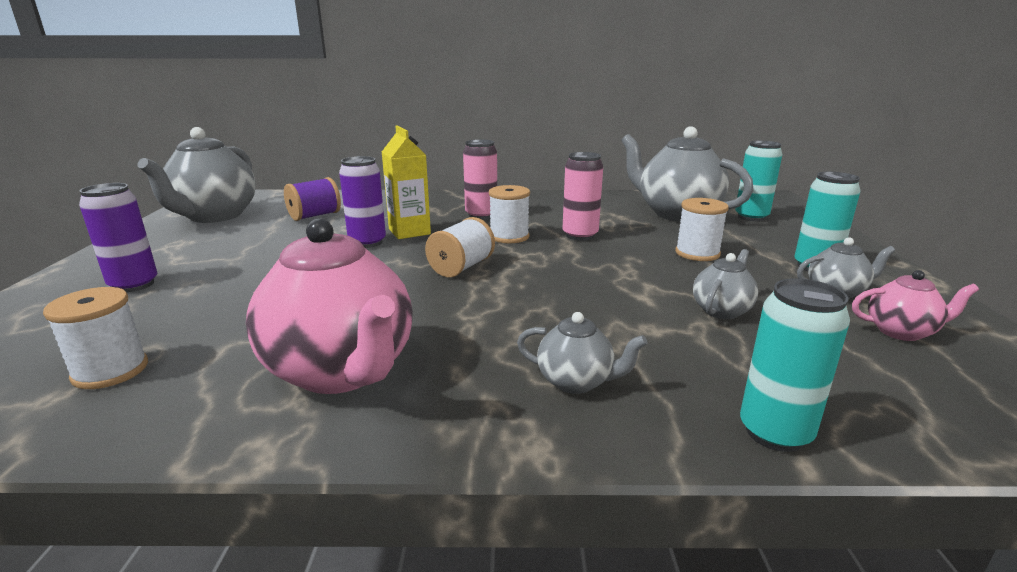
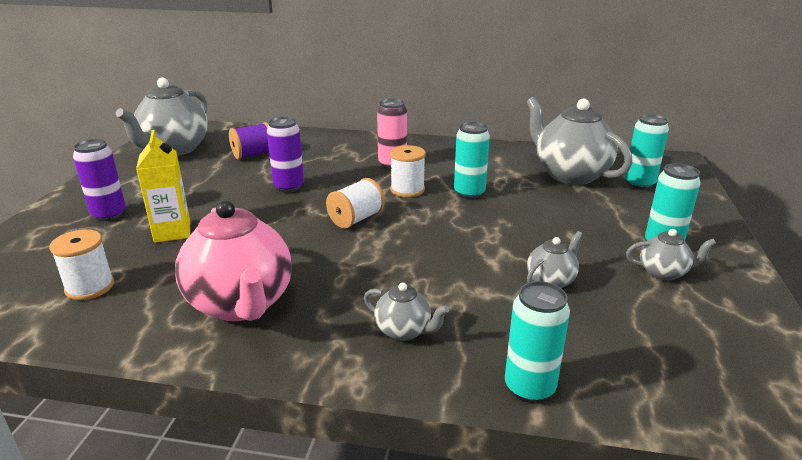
camera: 10 degrees right, 5 degrees up
(409, 232) = (326, 178): yellow carton -> yellow carton (172, 232)
(580, 235) = (469, 193): pink can -> turquoise can
(697, 253) = (563, 221): white spool -> none
(901, 332) = (692, 316): pink teapot -> none

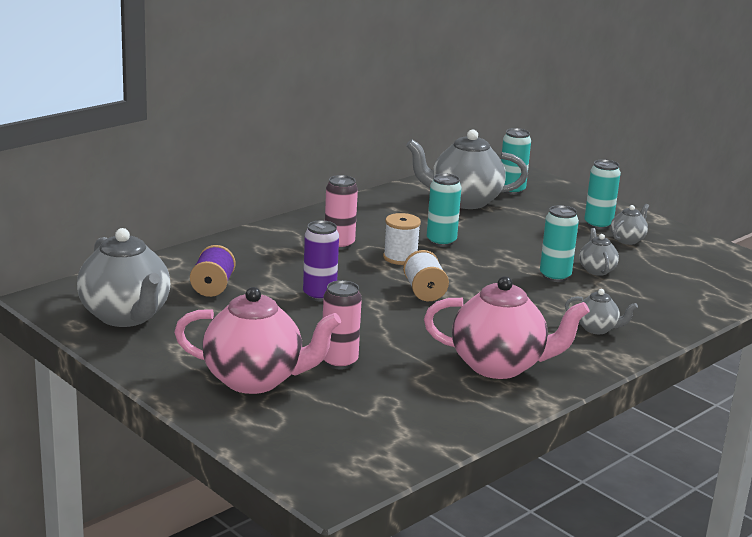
camera: 55 degrees left, 5 degrees down
(90, 287) = (395, 413): white spool -> none
(109, 214) = (255, 380): purple can -> pink teapot
(172, 232) = (339, 362): yellow carton -> pink can
(404, 331) = (597, 329): grey teapot -> grey teapot turned 45 degrees clockwise
(529, 388) = (687, 318): turquoise can -> turquoise can (555, 276)

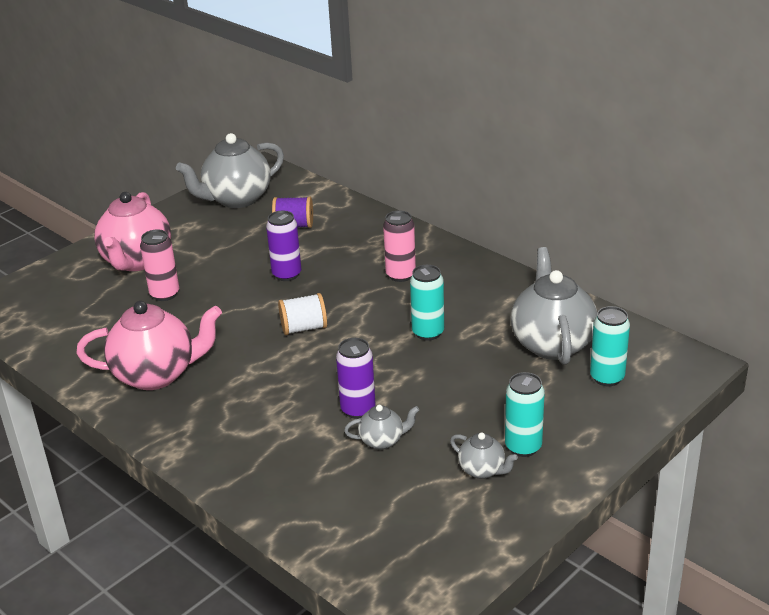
camera: 90 degrees right, 10 degrees up
(400, 258) = (379, 310): white spool -> none
(499, 366) = (156, 375): pink teapot -> pink teapot turned 105 degrees counterclockwise
(555, 276) = (358, 409): turquoise can -> purple can
(597, 329) = (234, 436): grey teapot -> none

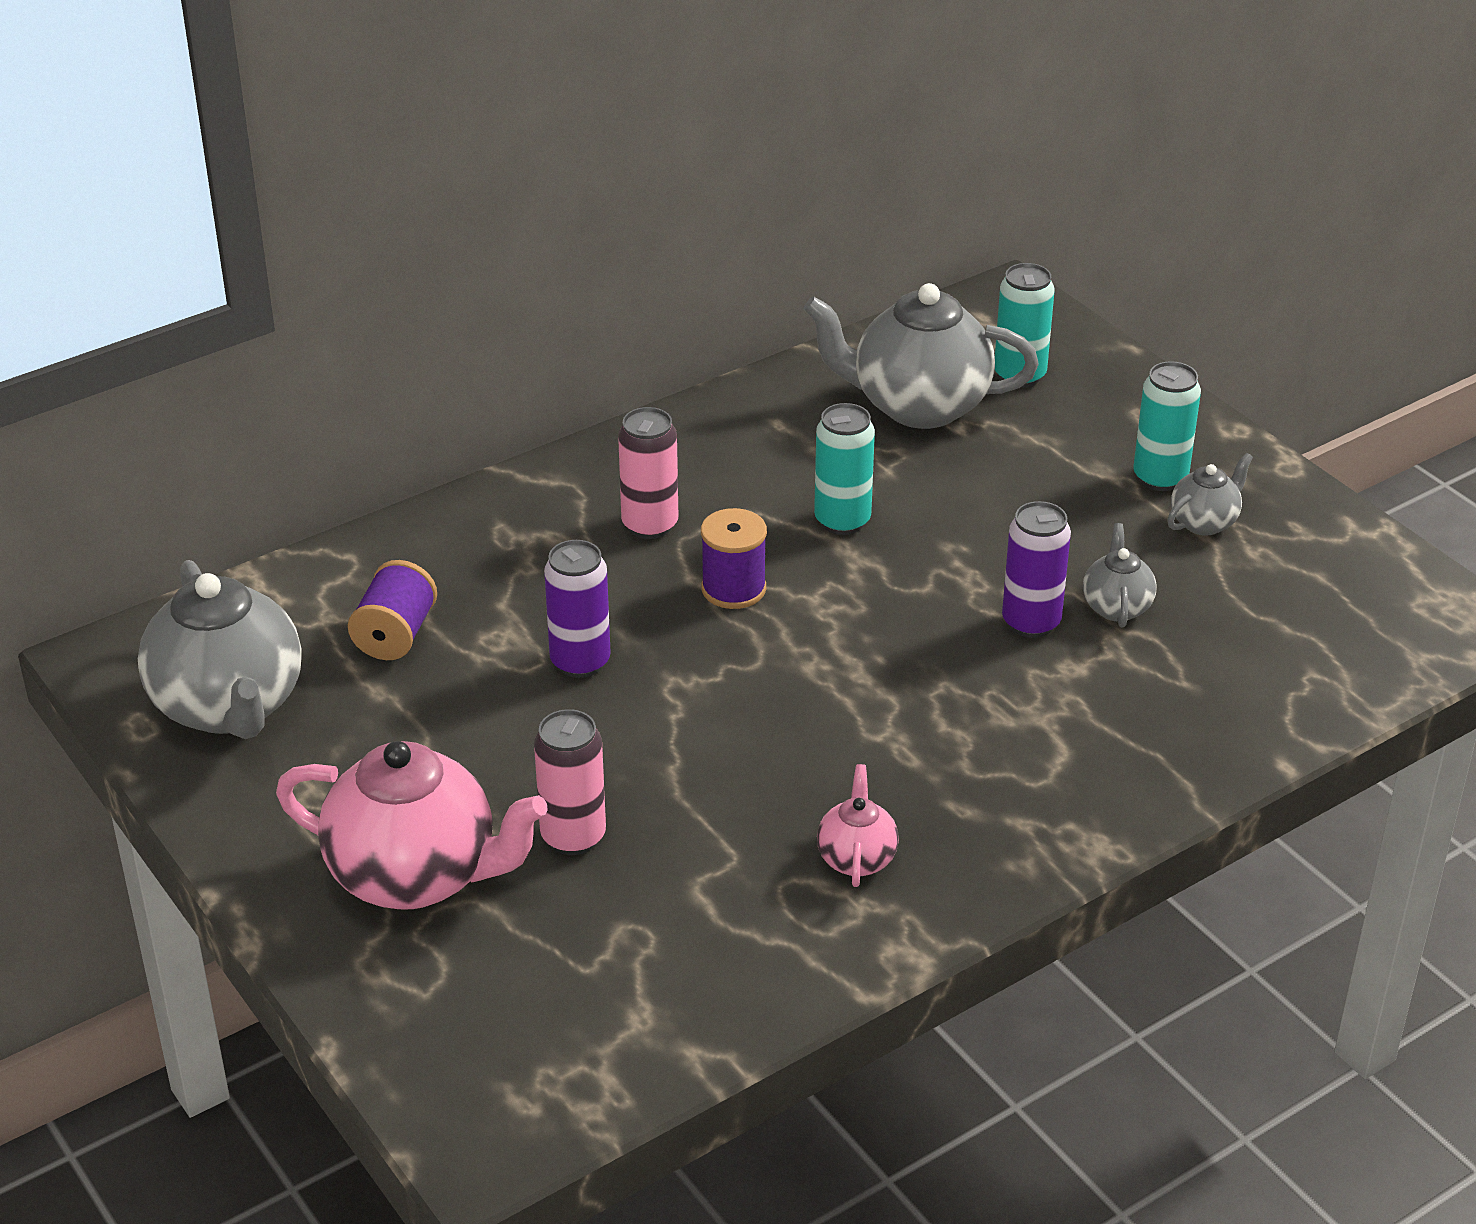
camera: 80 degrees left, 5 degrees up
(156, 375) = (856, 858): pink teapot -> pink teapot, size x0.48
(304, 328) = (773, 657): white spool -> none
(356, 308) = (733, 589): none -> purple spool

